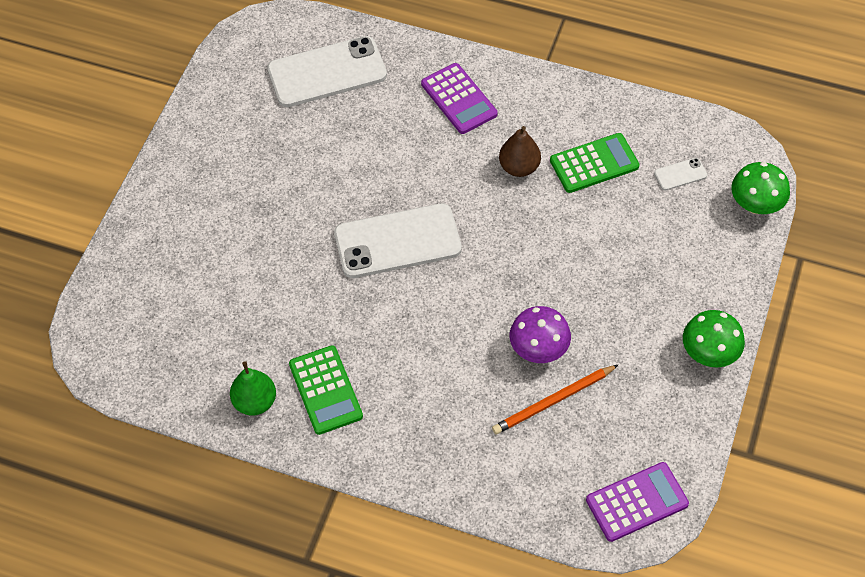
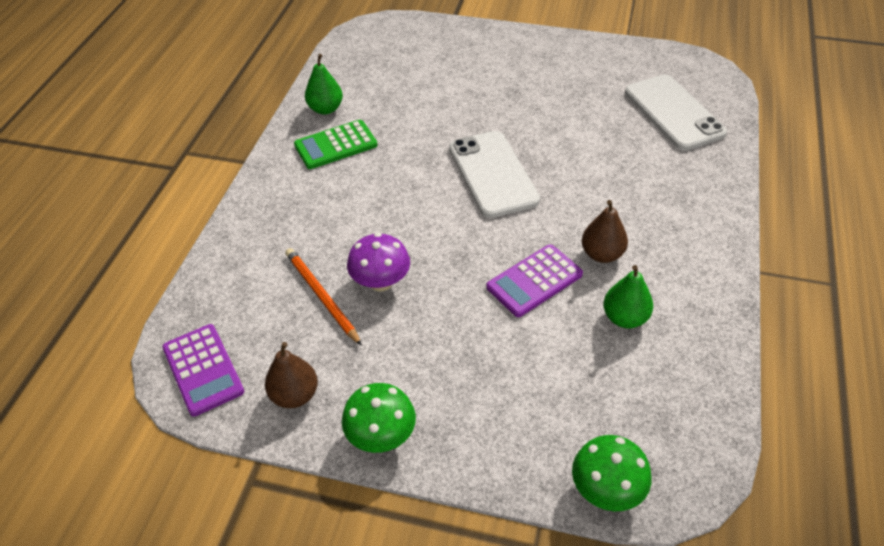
camera: 85 degrees right, 10 degrees down
(458, 99) = (675, 202): purple calculator -> purple calculator (534, 281)
(594, 164) = (624, 318): green calculator -> green pear
(667, 421) = (295, 395): none -> brown pear
(680, 174) = (633, 403): white phone -> none

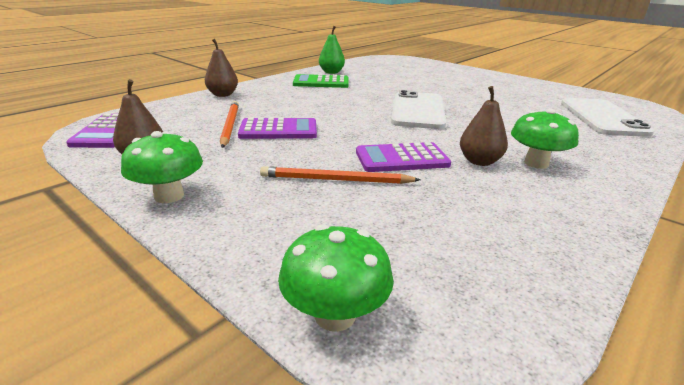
camera: 25 degrees right, 20 degrees down
(244, 230) = (223, 95): none -> brown pear
(381, 282) = (278, 130): purple mushroom -> purple calculator
(501, 343) = (335, 180): none -> orange pencil
(624, 318) = (473, 199): green pear -> none
(648, 235) = (536, 163): none -> green mushroom

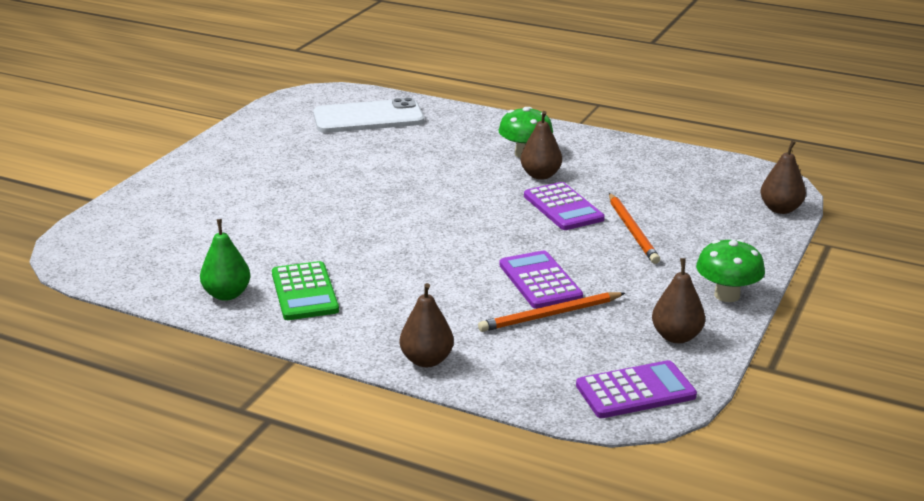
camera: 105 degrees left, 0 degrees up
(335, 315) = (780, 209): green mushroom -> brown pear
(418, 111) = (408, 209): white phone -> none

